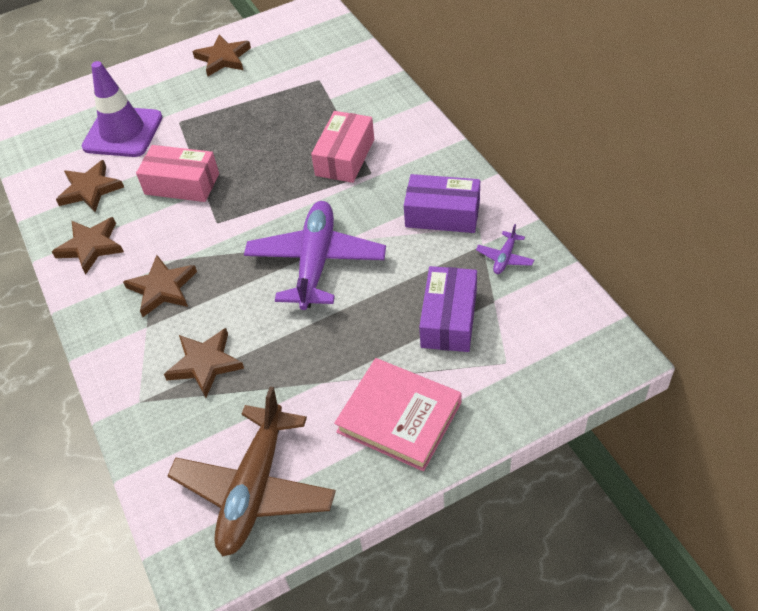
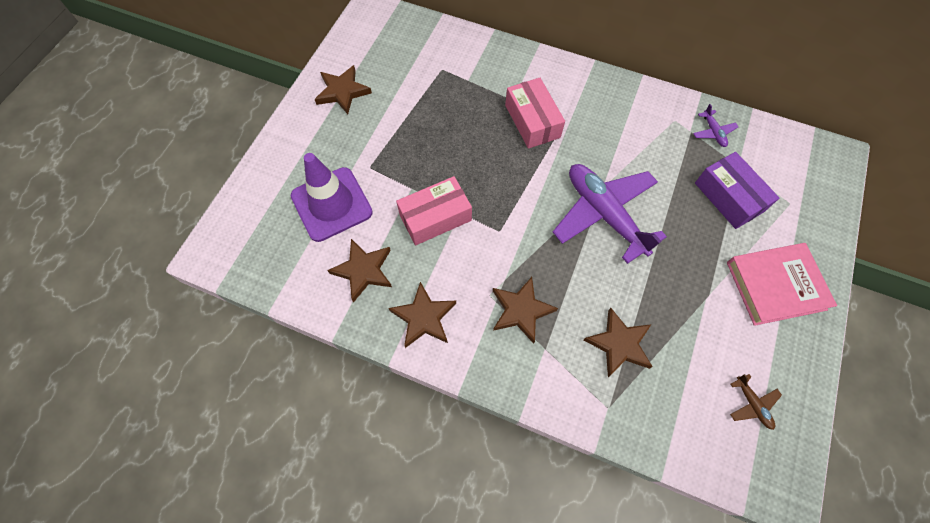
camera: 45 degrees left, 15 degrees up
(255, 488) = (752, 404): brown plane -> brown plane, size x0.41
(442, 214) = (643, 125): purple box -> none

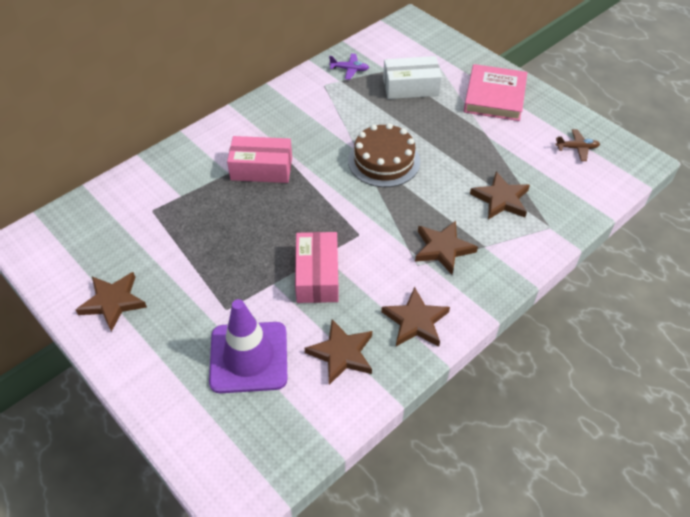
camera: 65 degrees left, 15 degrees down
(604, 214) = (384, 161): purple plane -> brown cake
(728, 197) = (411, 87): purple box -> white box

